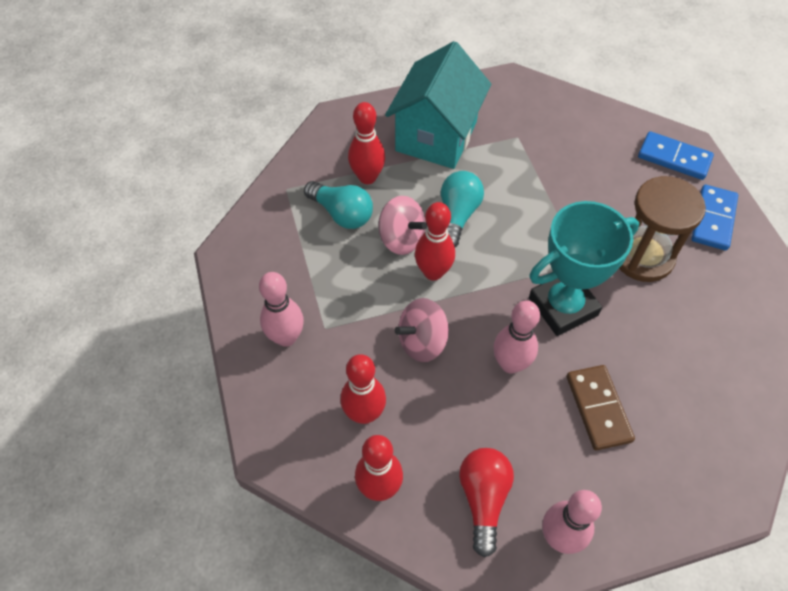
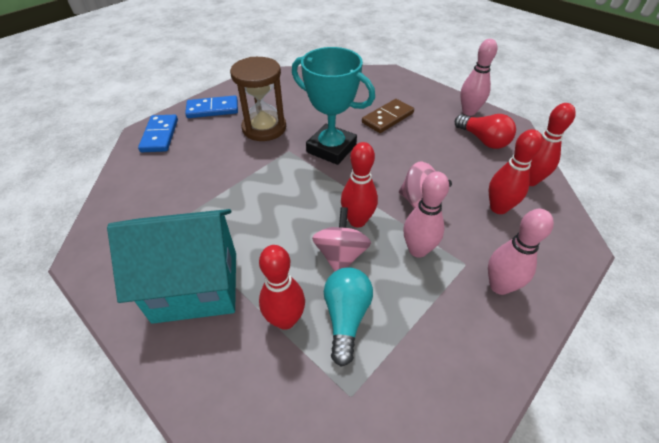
camera: 120 degrees left, 10 degrees down
(457, 215) = (290, 229): turquoise light bulb -> none
(483, 499) = (483, 140): red light bulb -> red light bulb turned 105 degrees counterclockwise
(510, 364) = (394, 157): pink bowling pin -> pink bowling pin (418, 250)

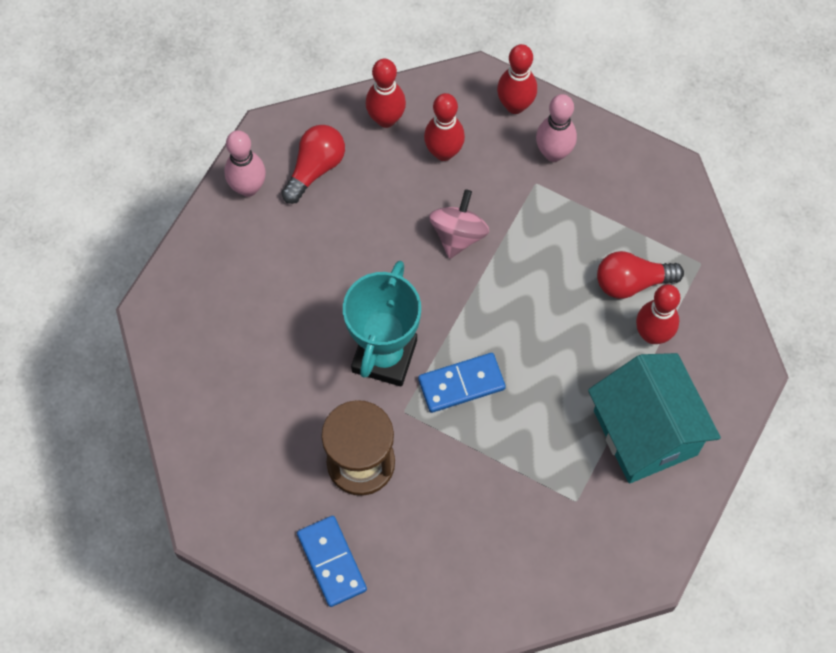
camera: 105 degrees left, 20 degrees up
(160, 135) = (418, 610): blue domino -> blue domino (461, 384)
(341, 255) = (562, 303): pink spinning top -> none
(346, 317) = (632, 282): turquoise light bulb -> red light bulb
(357, 221) = (508, 296): red bowling pin -> red bowling pin (515, 105)
(388, 118) = (292, 295): brown domino -> none
(418, 250) = (531, 229): pink bowling pin -> none

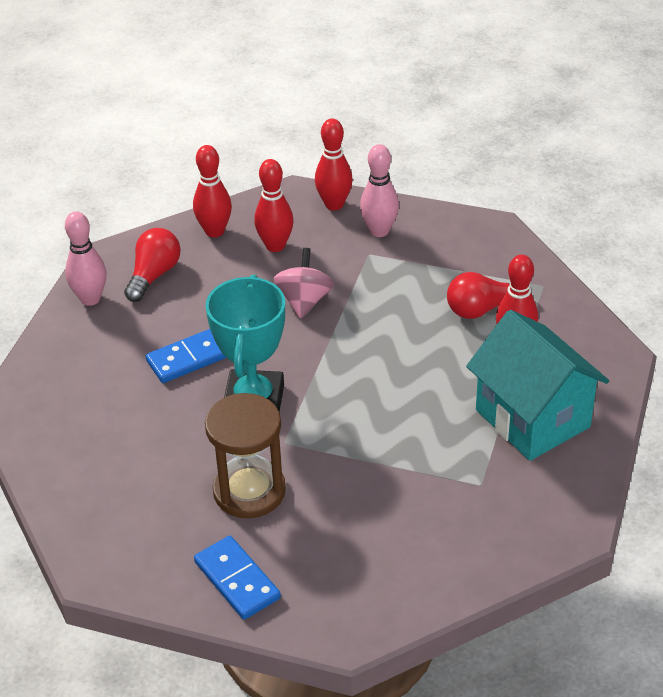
camera: 10 degrees left, 25 degrees down
(461, 384) = (337, 411): blue domino -> blue domino (189, 358)

